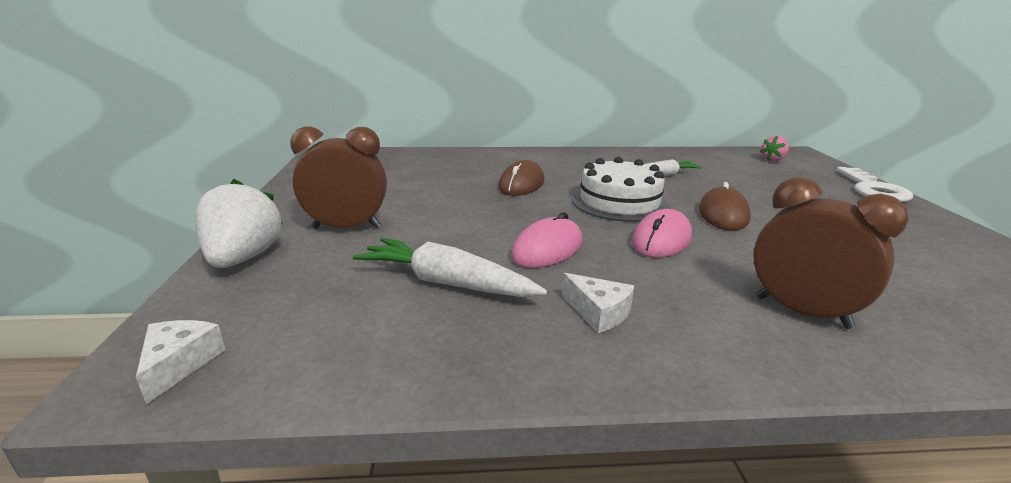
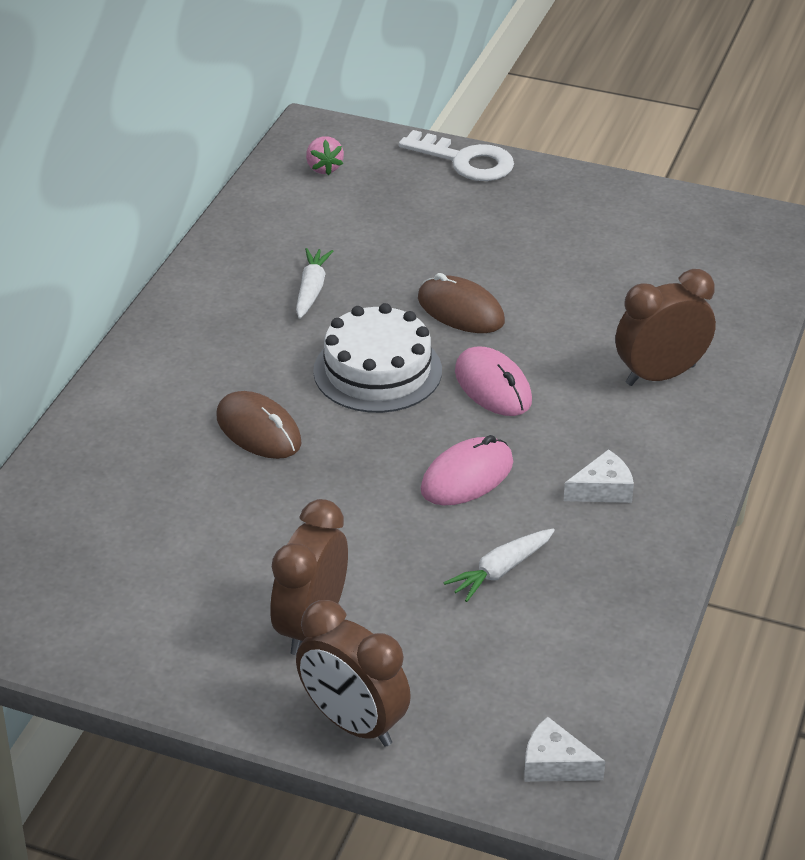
camera: 65 degrees left, 15 degrees up
(243, 258) = (353, 723): white strawberry -> brown clock
(447, 283) = (501, 570): white carrot -> white carrot, size x0.63
(547, 249) = (467, 476): pink mouse -> pink mouse turned 75 degrees clockwise

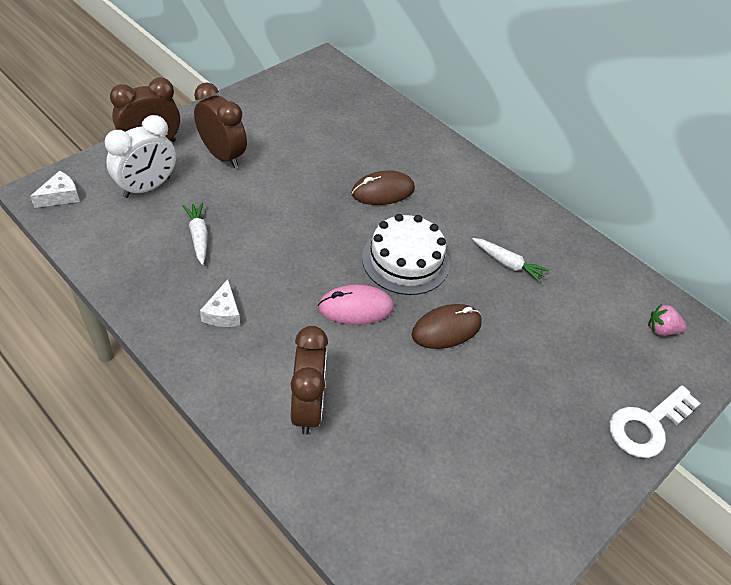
camera: 110 degrees right, 10 degrees up
(452, 675) = (147, 187): none -> white clock
(467, 476) = (282, 257): pink mouse -> none

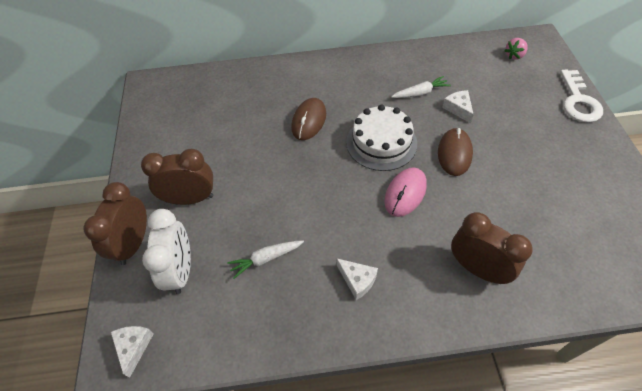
camera: 45 degrees left, 5 degrees up
(198, 237) = (266, 259): white carrot -> white carrot turned 45 degrees counterclockwise
(516, 307) = (458, 109): none -> white cheese

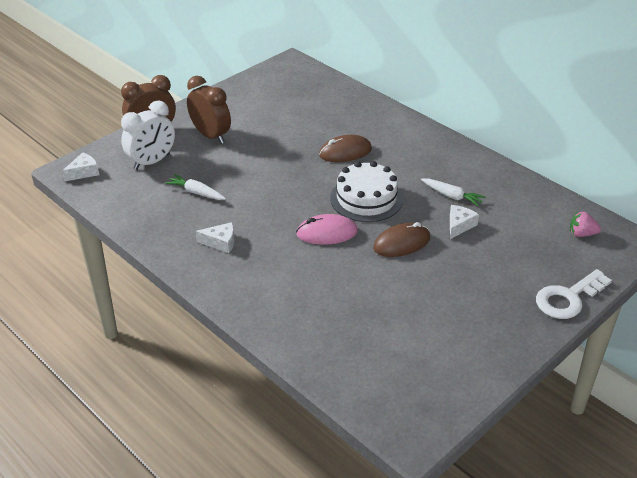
camera: 50 degrees right, 15 degrees down
(357, 280) = (220, 242): white cheese -> white cheese turned 90 degrees counterclockwise
(477, 268) = (292, 299): brown clock -> none

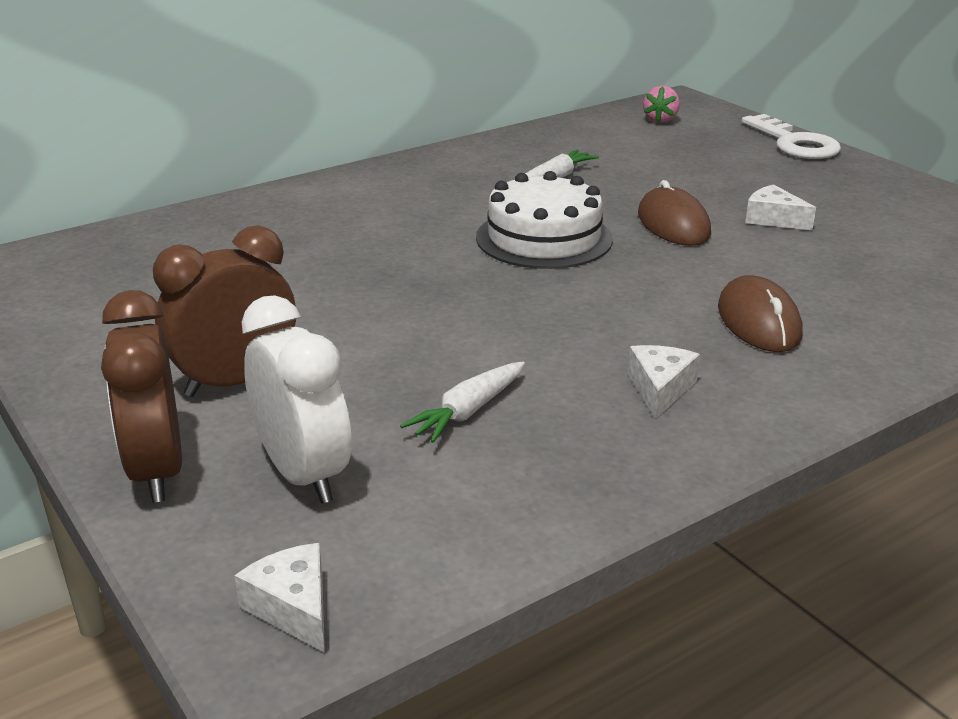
camera: 80 degrees left, 10 degrees down
(327, 233) = (639, 279): pink mouse -> none
(345, 152) = (389, 242): brown mouse -> brown mouse (758, 321)
(459, 225) = (632, 182): white cheese -> white cheese (773, 219)

